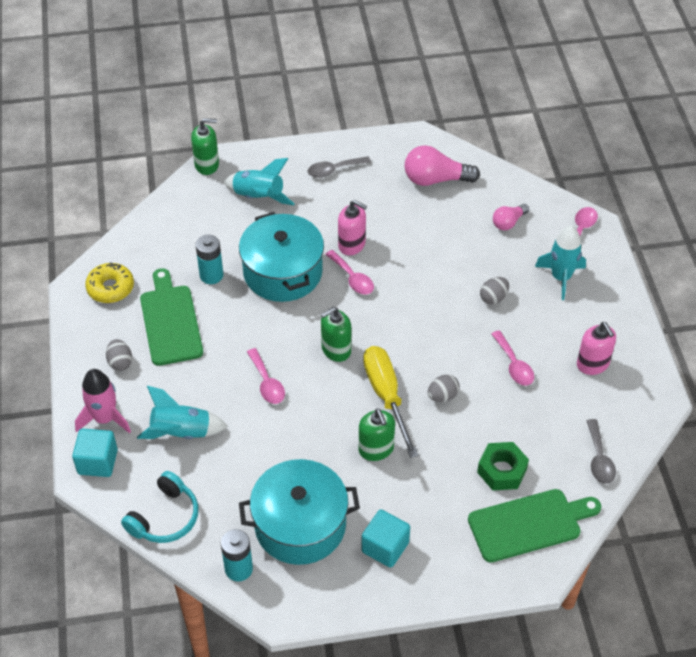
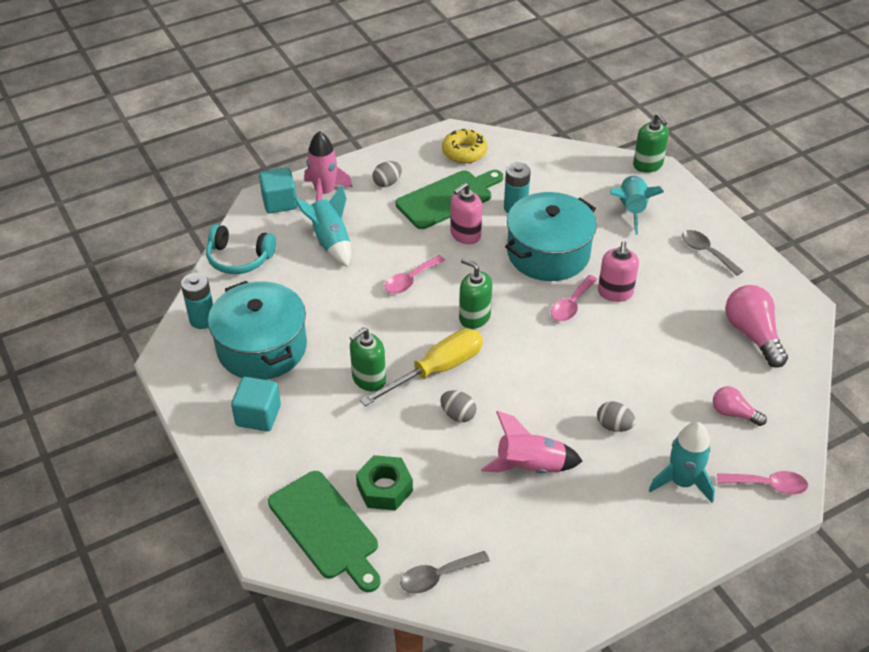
camera: 70 degrees right, 5 degrees down
(514, 365) = (530, 466): pink spoon -> pink rocket
(593, 364) = (570, 541): pink soap dispenser -> pink soap dispenser (465, 235)

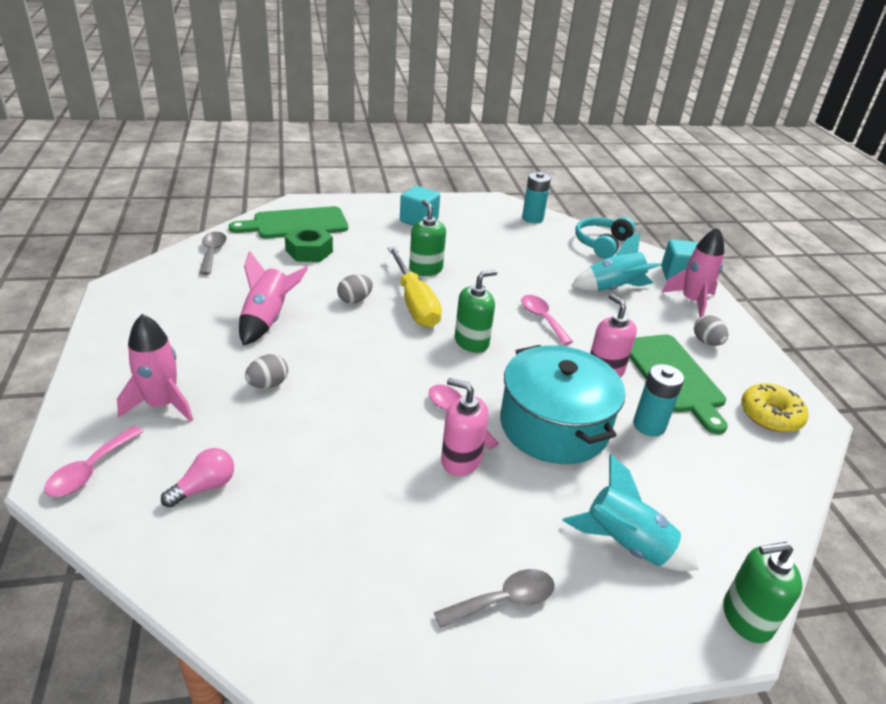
camera: 105 degrees right, 10 degrees down
(262, 347) = (489, 234): turquoise pot -> none
(681, 482) = (162, 404): turquoise rocket -> pink rocket
(752, 334) = (310, 574): pink light bulb -> none

